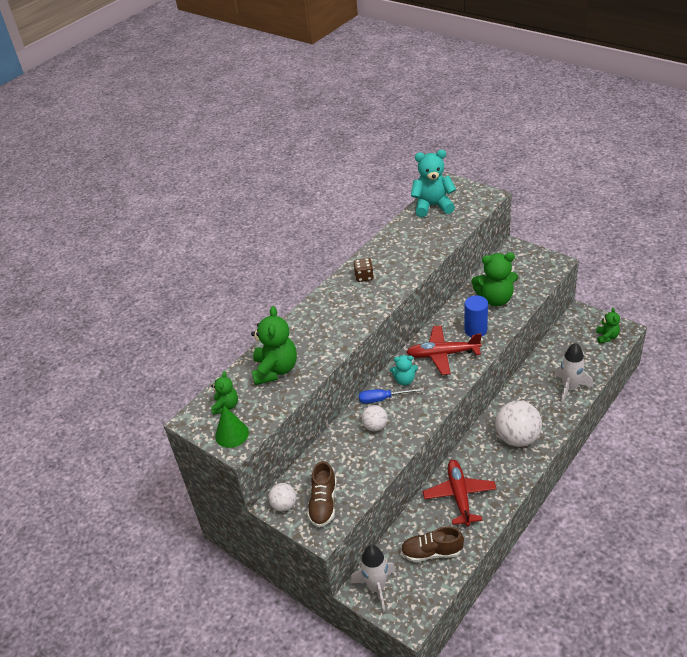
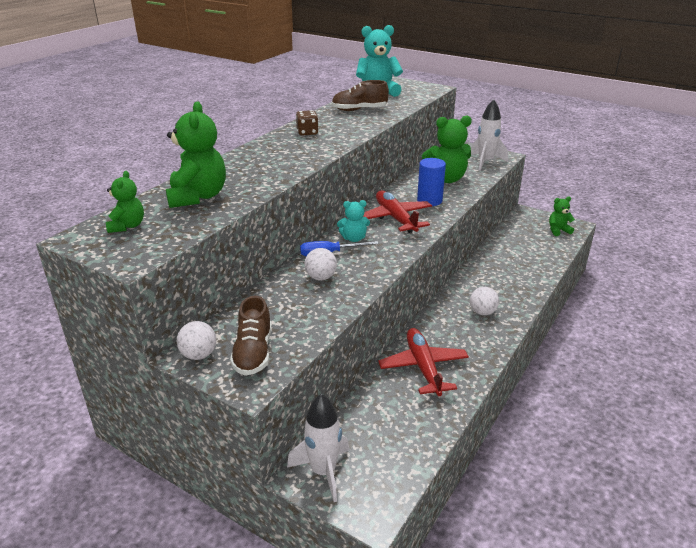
camera: 10 degrees left, 10 degrees down
(232, 434) = (130, 250): green cone -> none
(432, 552) = (395, 428): brown shoe -> brown shoe (359, 110)
(442, 354) = (395, 218): red plane -> red plane turned 75 degrees clockwise
(517, 438) = (482, 312): white ball -> white ball, size x0.54
(569, 388) = (530, 270): white rocket -> white rocket (485, 162)
(606, 337) = (558, 230): green teddy bear -> green teddy bear turned 105 degrees counterclockwise

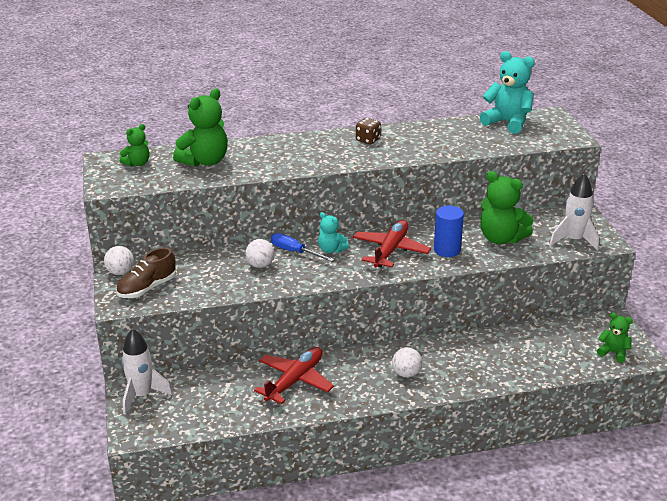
camera: 45 degrees right, 0 degrees up
(359, 110) = (453, 135): brown shoe -> none

